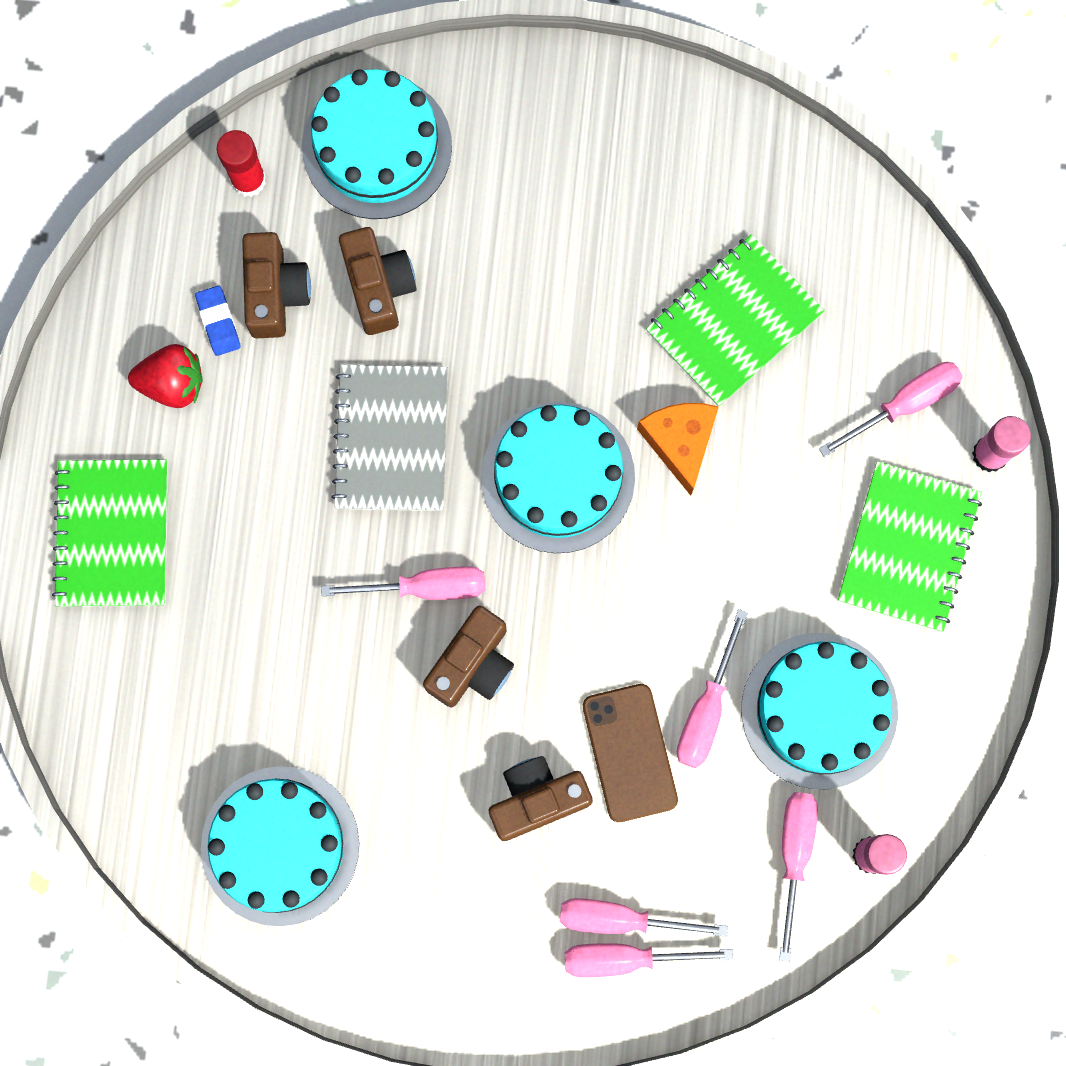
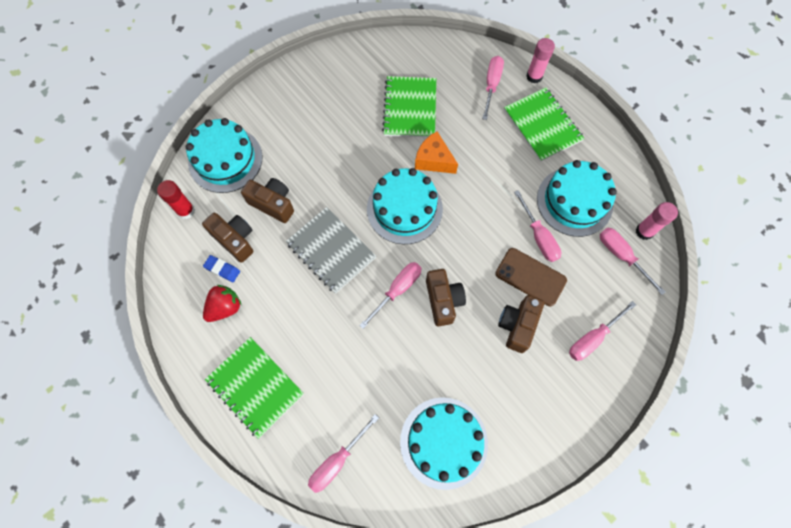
camera: 45 degrees left, 10 degrees down
(626, 958) = (610, 350): pink screwdriver -> pink screwdriver (337, 461)

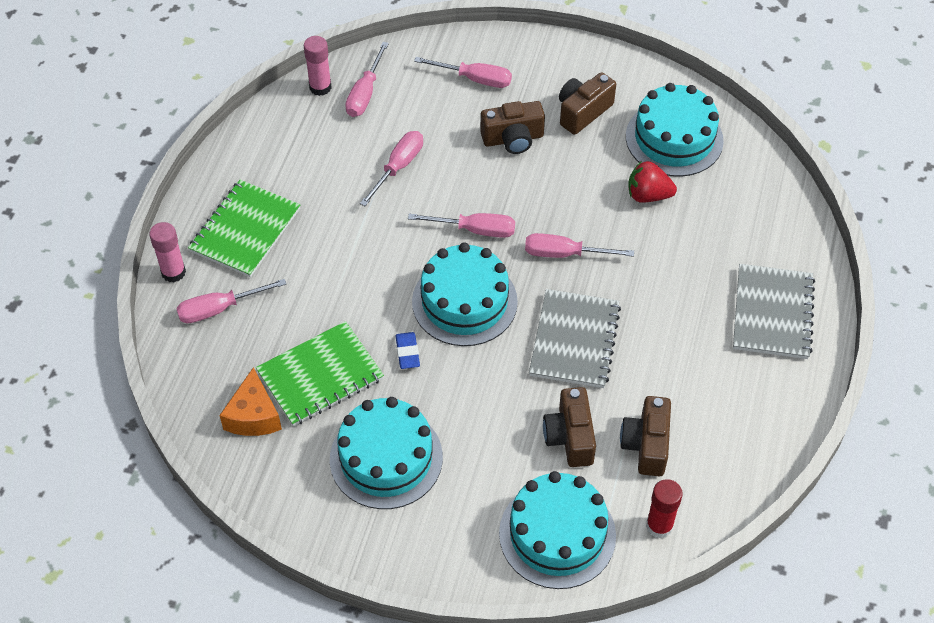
camera: 125 degrees left, 15 degrees down
(222, 269) = (690, 431): blue eraser -> blue eraser (407, 352)
(225, 307) = (726, 397): red strawberry -> red strawberry (648, 195)
(255, 387) = (772, 313): green notebook -> grey notebook
(337, 461) = (767, 205): pink screwdriver -> pink screwdriver (475, 230)
(433, 160) = (377, 309): orange cheese -> orange cheese (253, 416)
(443, 300) = (540, 209): brown camera -> brown camera (583, 112)
(530, 277) = (451, 153): brown phone -> none
(574, 201) = (329, 157): turquoise cake -> turquoise cake (386, 458)

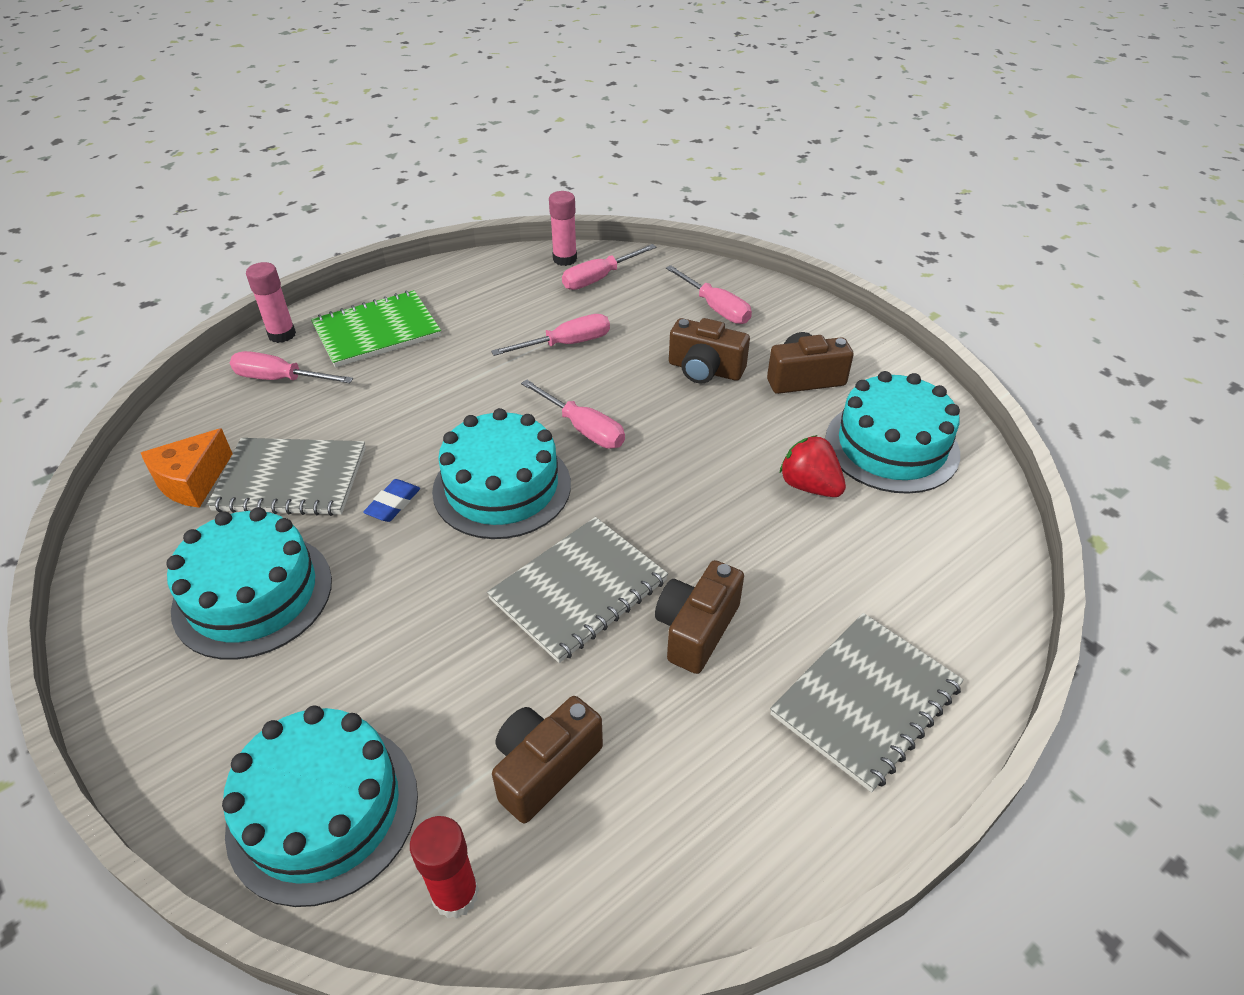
camera: 35 degrees right, 10 degrees down
(320, 375) = (291, 479): green notebook -> grey notebook
(564, 254) = (656, 496): pink screwdriver -> none
(570, 437) = (463, 697): brown camera -> brown camera (696, 629)

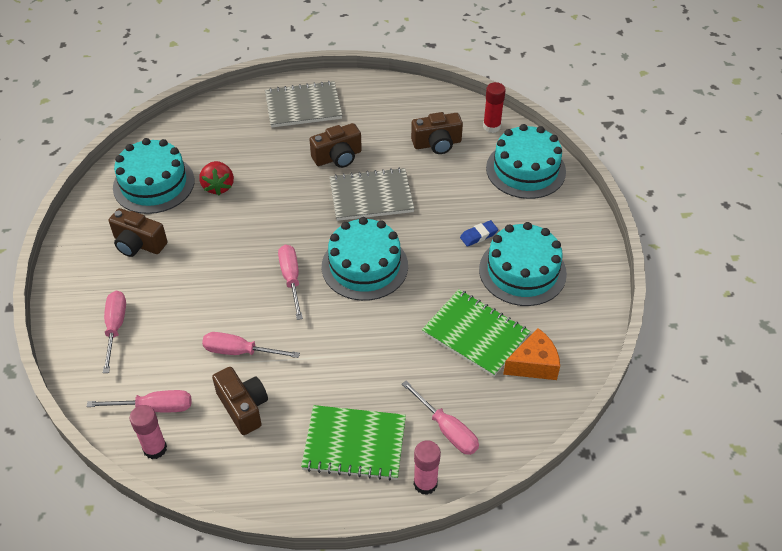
camera: 145 degrees left, 5 degrees up
(291, 479) = (475, 334): grey notebook -> green notebook
(393, 504) = (427, 286): blue eraser -> blue eraser (478, 235)
(705, 370) = (182, 281): brown camera -> brown camera (243, 407)

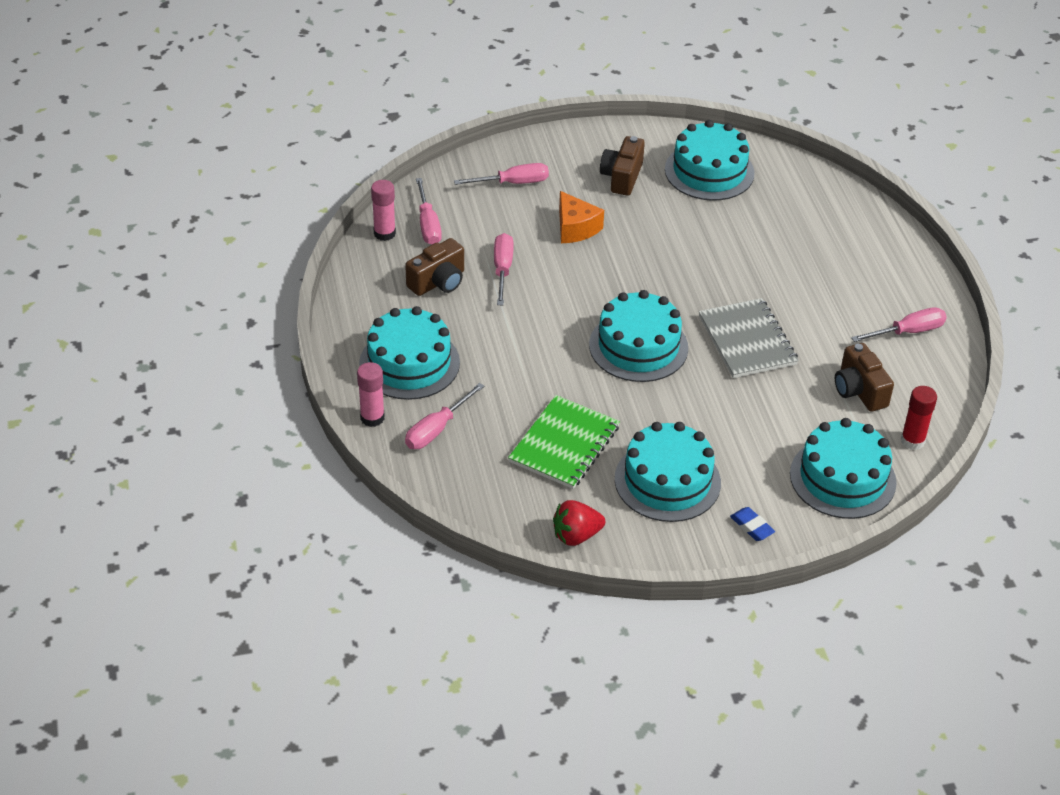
camera: 80 degrees right, 5 degrees down
(218, 186) = (721, 218): red strawberry -> red strawberry (576, 535)
(291, 279) = (604, 292): pink screwdriver -> pink screwdriver (908, 332)
(303, 106) = (879, 265): grey notebook -> none
(338, 157) = (802, 305): brown camera -> none
(354, 444) = (409, 363): green notebook -> turquoise cake
(478, 235) = (713, 439): blue eraser -> blue eraser (752, 527)
(534, 364) = (533, 495): orange cheese -> orange cheese (575, 228)

